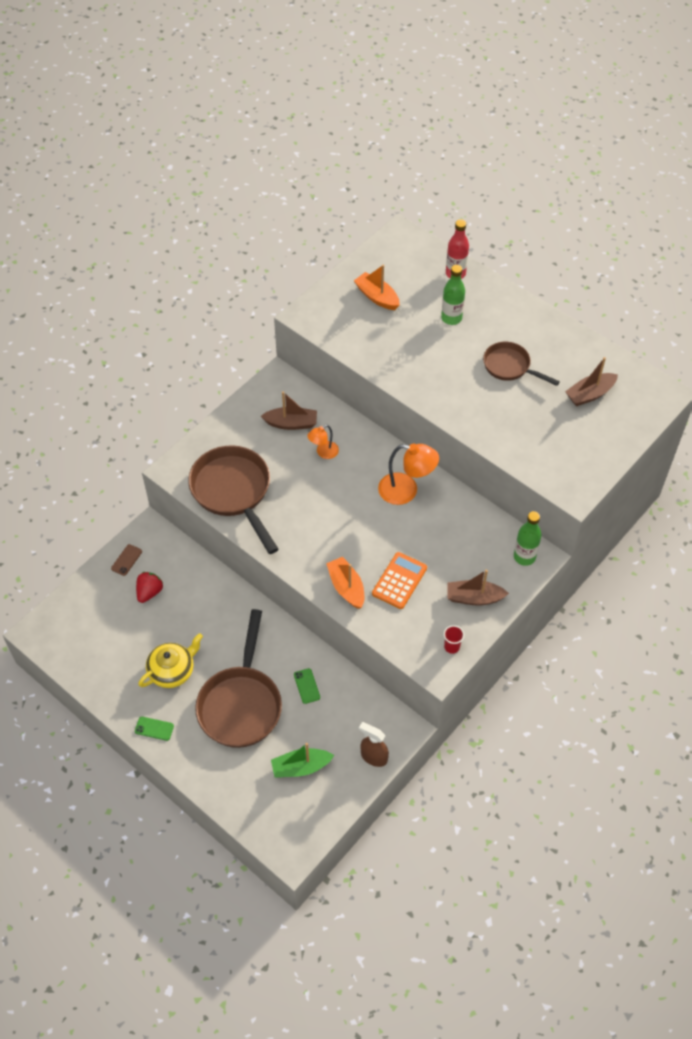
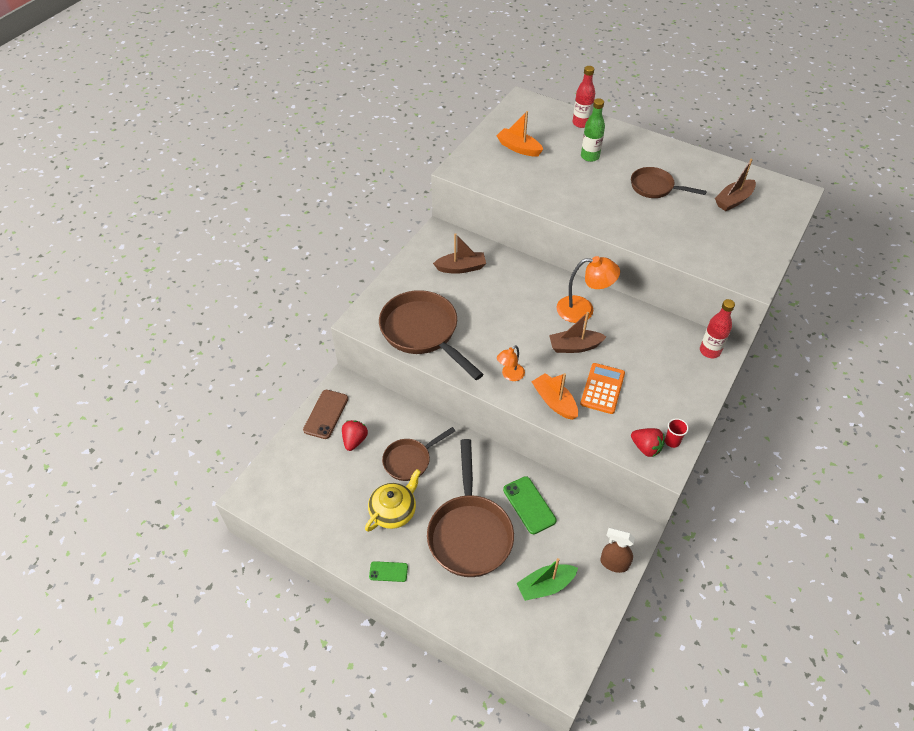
camera: 10 degrees left, 5 degrees down
(126, 560) = (326, 414): brown phone -> brown phone, size x1.68
(200, 622) = (410, 460): none -> brown pan
(307, 686) = (529, 505): green phone -> green phone, size x1.68
(323, 452) = (497, 288): orange lamp -> orange lamp (510, 375)
(423, 649) = (646, 448): none -> red strawberry
(474, 598) = (677, 393): brown boat -> brown boat (574, 346)
(524, 557) = (710, 351): green bottle -> red bottle

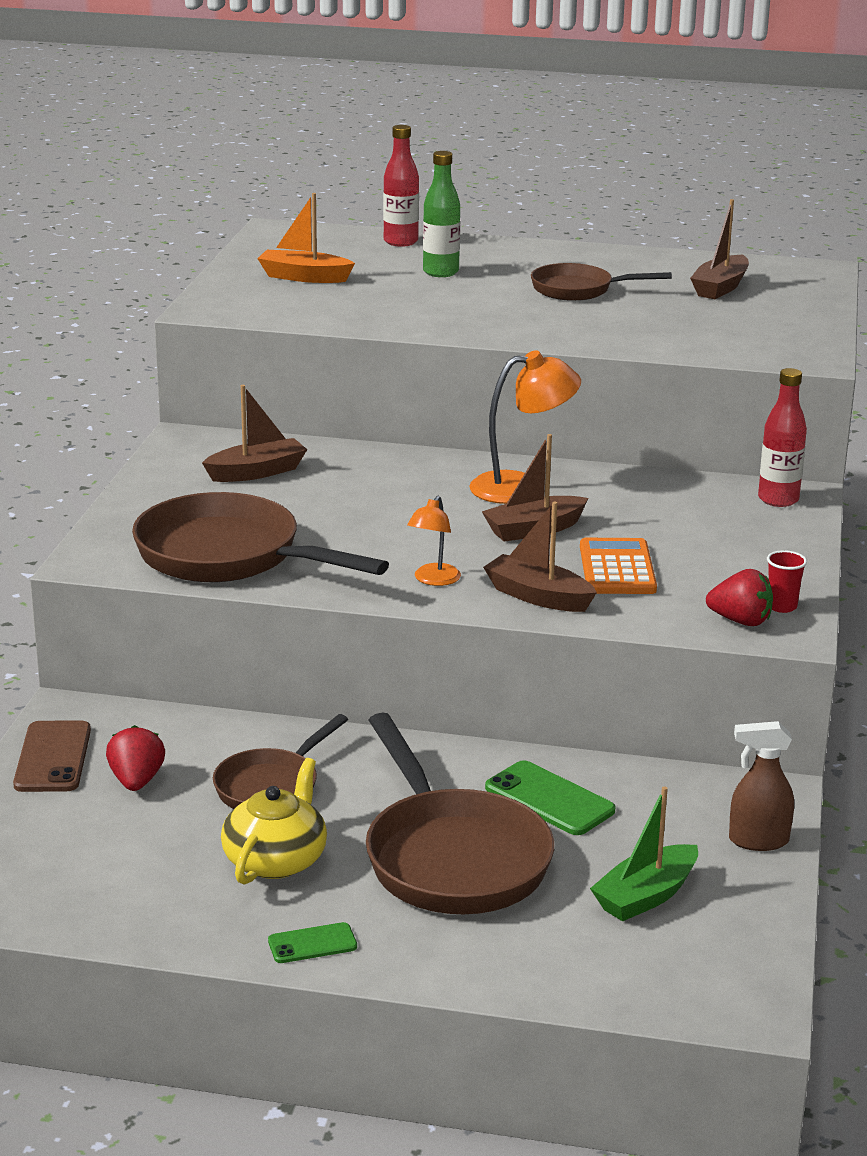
camera: 20 degrees left, 25 degrees down
(554, 401) = (538, 596): orange boat -> brown boat

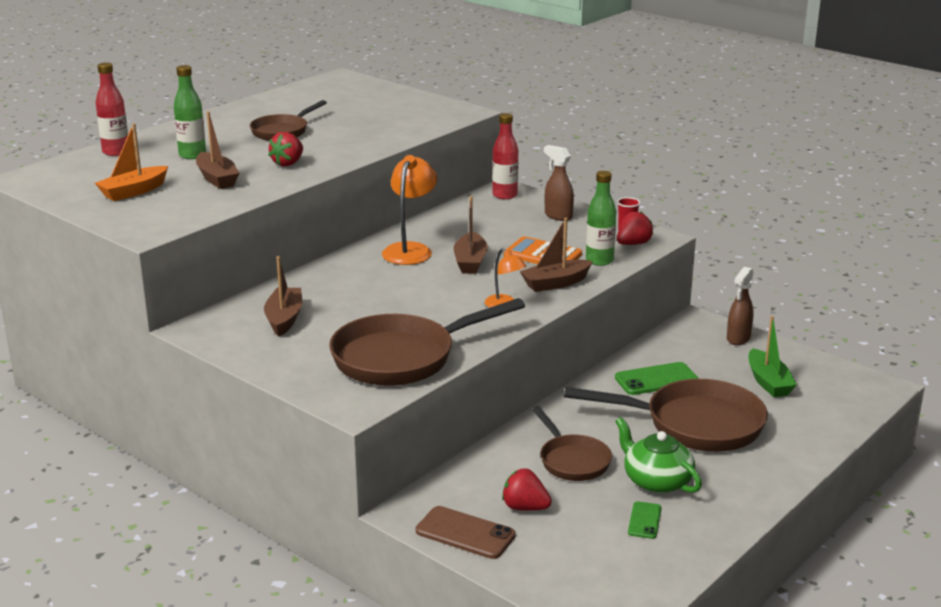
camera: 60 degrees left, 0 degrees up
(276, 860) = (656, 481): yellow teapot -> green teapot
(312, 944) = (752, 492): green phone -> green phone (644, 520)
(482, 317) = (288, 163): none -> red strawberry
(649, 609) = (599, 261): none -> green bottle
(720, 288) = (333, 102): brown boat -> brown boat (217, 179)
(761, 549) = (558, 216): none -> brown spray bottle

